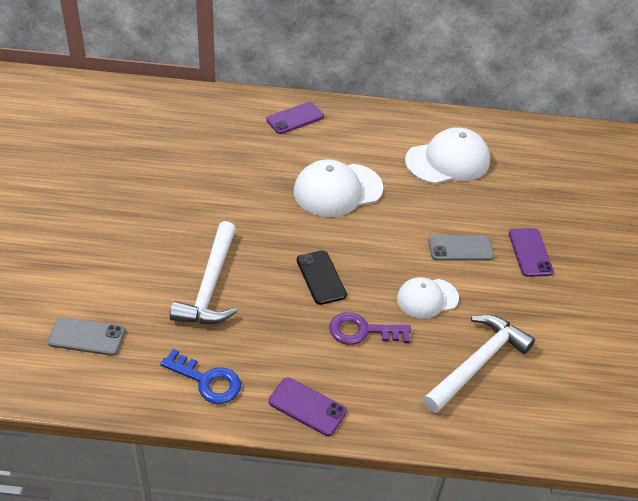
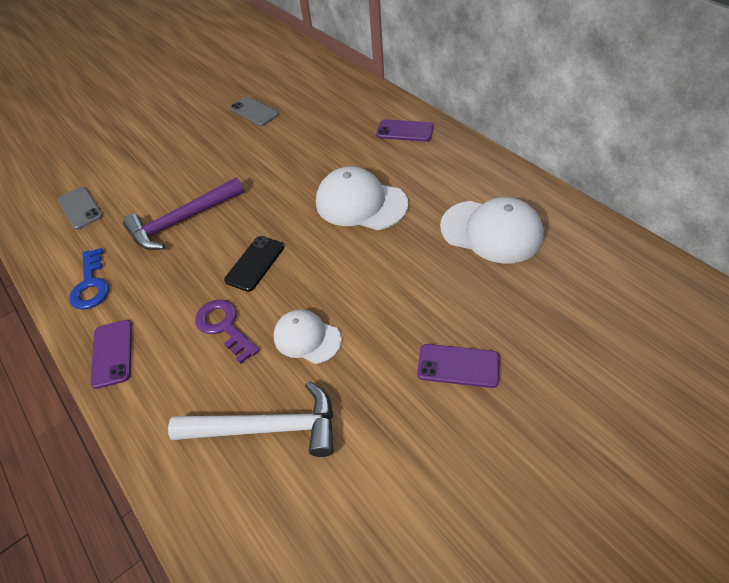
camera: 55 degrees right, 5 degrees up
(210, 286) = (182, 221): white hammer -> purple hammer
(460, 248) = (395, 315): grey phone -> grey phone (254, 112)
(530, 252) = (458, 366): purple phone -> purple phone turned 60 degrees clockwise

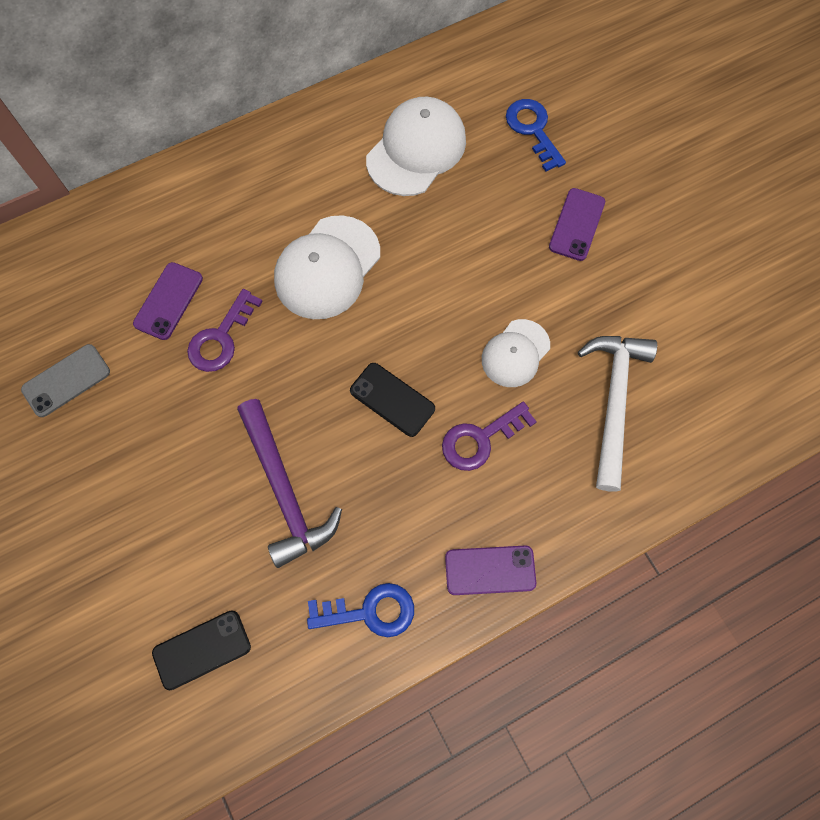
camera: 85 degrees left, 20 degrees up
(80, 208) = (202, 649): grey phone -> black phone
(292, 165) = (221, 338): none -> purple key
(405, 131) = (206, 192): purple phone -> purple phone (168, 301)
(555, 311) = (533, 130): none -> blue key

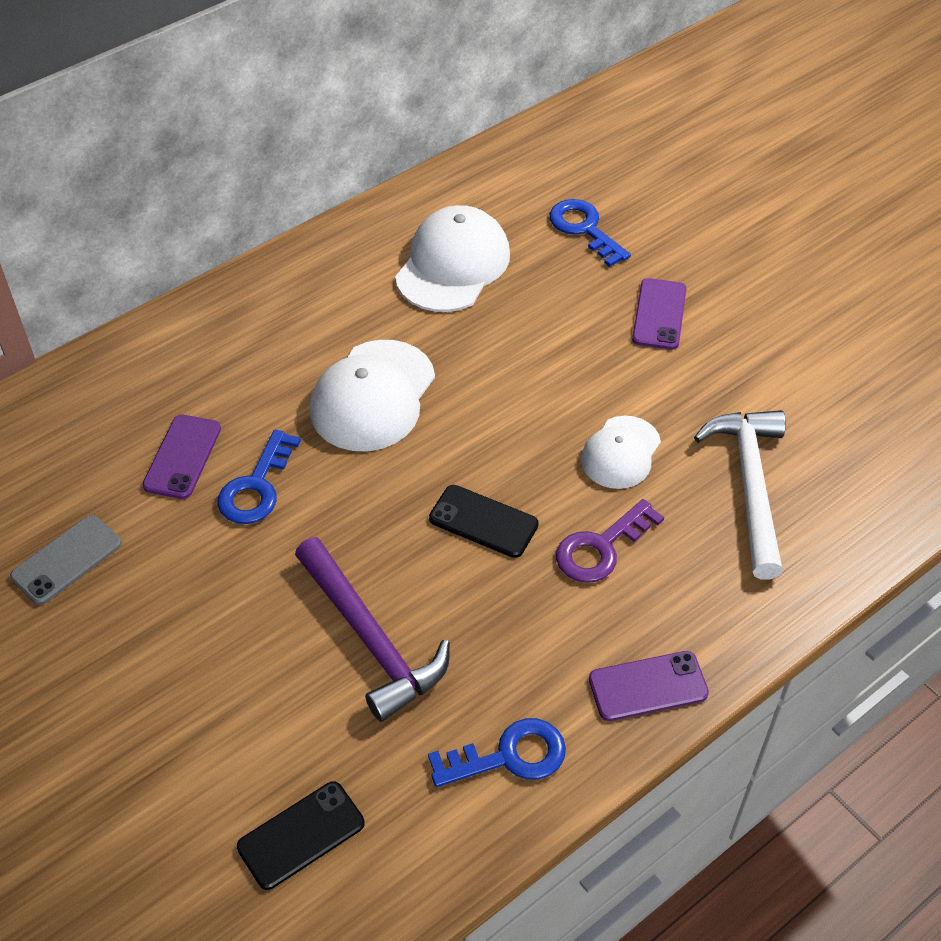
camera: 10 degrees left, 20 degrees down
(221, 338) = (256, 486): purple key -> blue key

